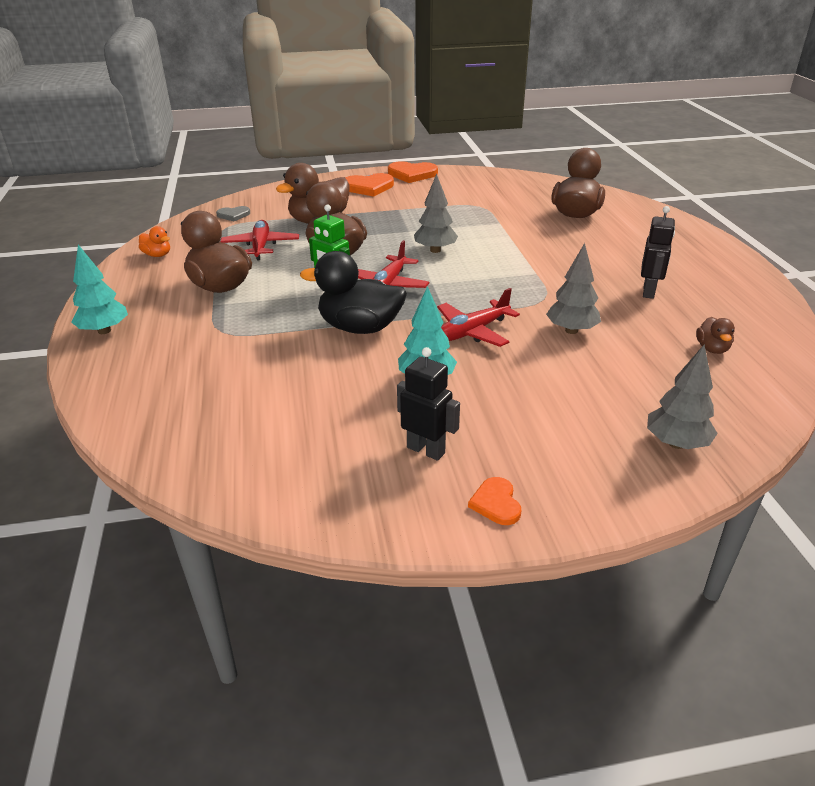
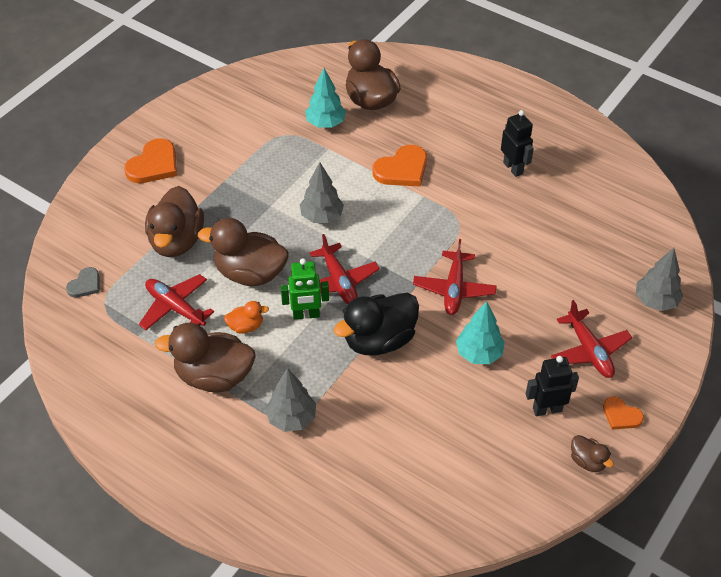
camera: 45 degrees left, 15 degrees up
(104, 331) = (199, 487): turquoise tree -> turquoise tree (325, 123)
(157, 255) = (99, 381): orange duck -> orange duck (246, 326)
(412, 174) = (167, 120): orange heart -> orange heart (402, 169)
(538, 436) = (589, 351): none -> red plane
(571, 330) = (509, 243): grey tree -> grey tree (292, 418)
(712, 349) = (600, 203): brown duck -> brown duck (587, 461)

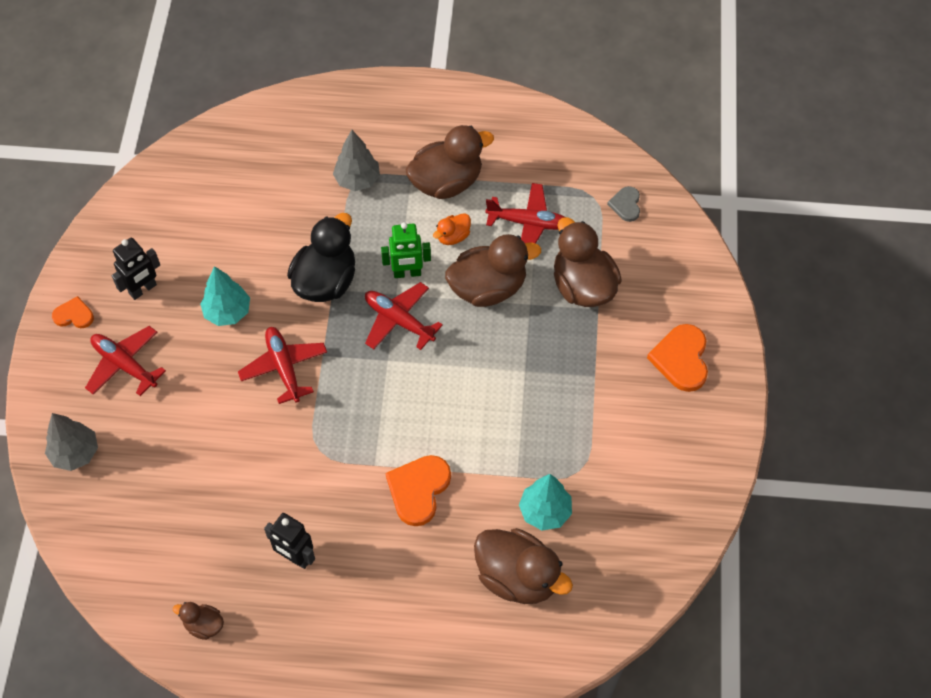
camera: 150 degrees right, 10 degrees up
(306, 315) = (407, 273): green robot -> green robot turned 150 degrees counterclockwise
(322, 217) = (464, 384): grey tree -> none
(587, 461) = (90, 261): brown duck -> brown duck (204, 625)

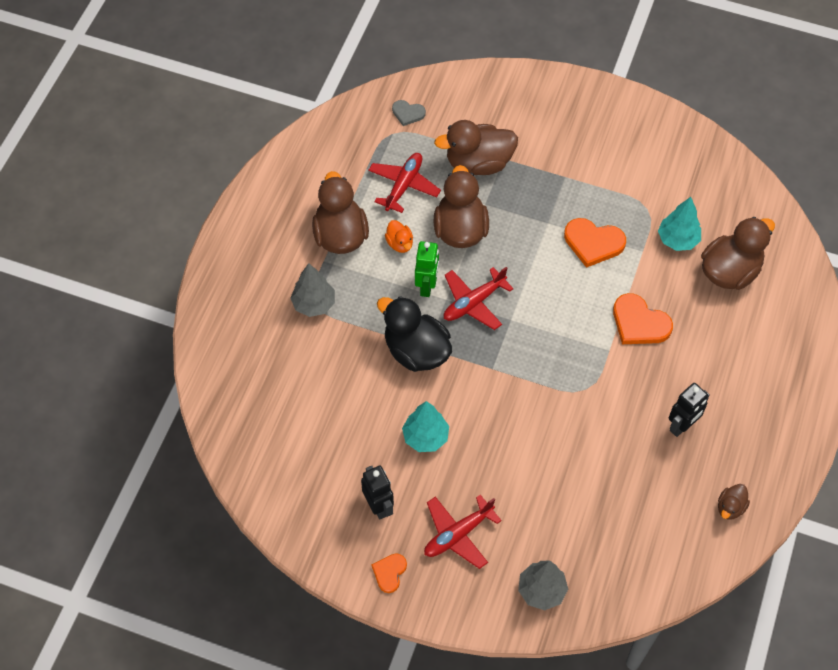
camera: 75 degrees left, 0 degrees up
(284, 368) = (497, 401): red plane -> none
(681, 359) = (565, 116): orange heart -> orange heart (593, 243)

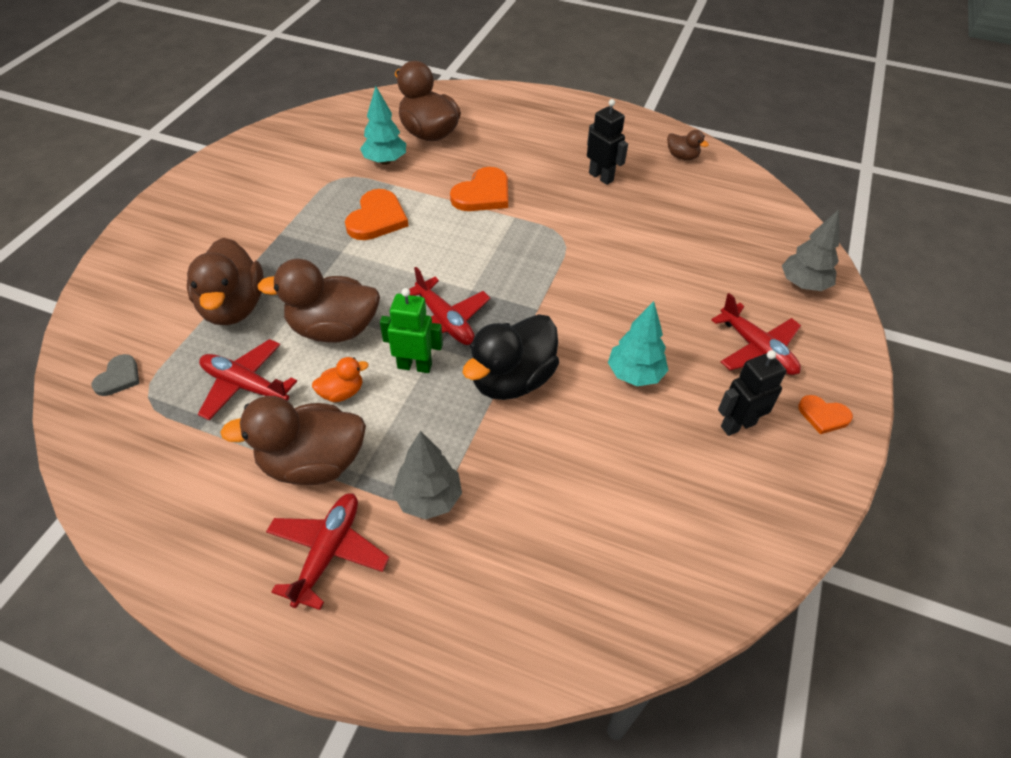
camera: 90 degrees left, 10 degrees down
(276, 254) = (328, 552): none -> red plane

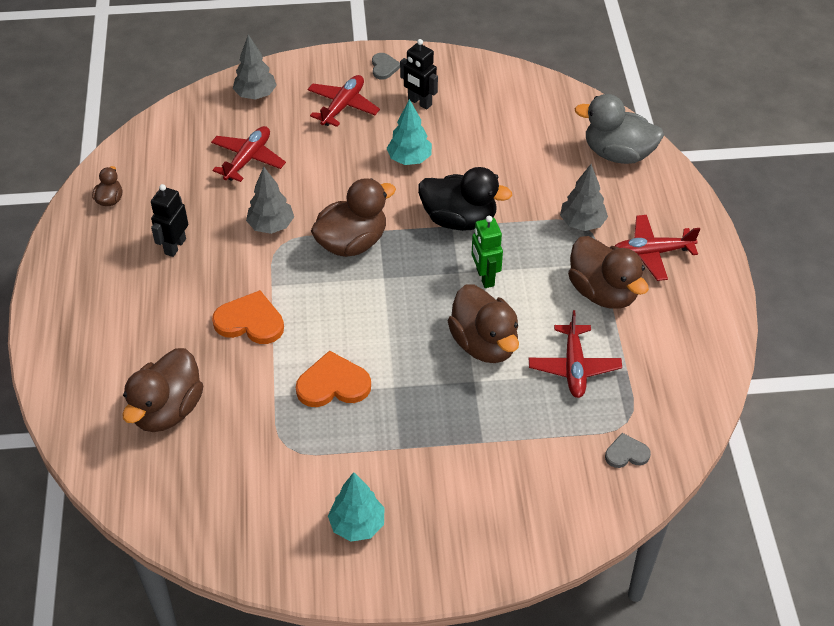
camera: 115 degrees left, 0 degrees up
(233, 307) = (508, 425): brown duck -> brown duck (352, 242)
(342, 392) = (538, 307): orange duck -> none
(385, 161) = (239, 423): turquoise tree -> turquoise tree (357, 525)
(444, 321) = (429, 279): red plane -> red plane (248, 159)
(528, 618) = (618, 154): none -> grey duck
(591, 238) = (271, 226): none -> grey tree
(823, 415) = (384, 67): orange heart -> grey heart

